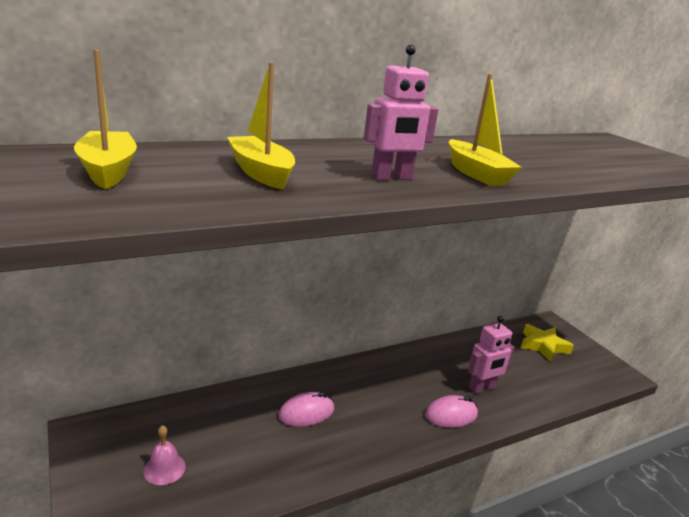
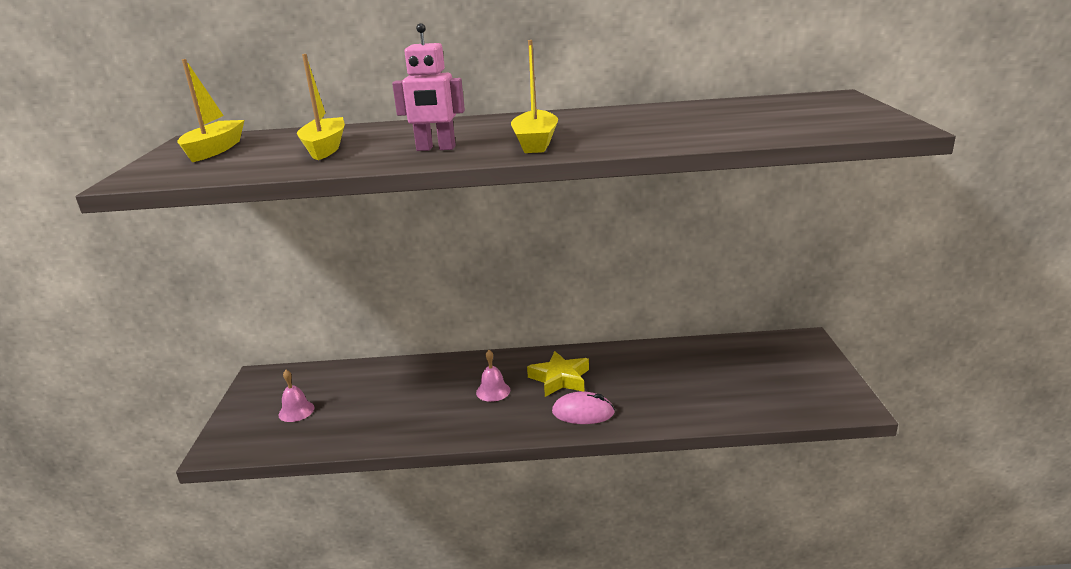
camera: 30 degrees right, 0 degrees up
(306, 412) = (441, 389): pink mouse -> none
(357, 406) = (493, 391): none -> pink bell
(482, 388) = (643, 394): pink robot -> none
(543, 346) = (767, 363): yellow star -> yellow star (560, 379)

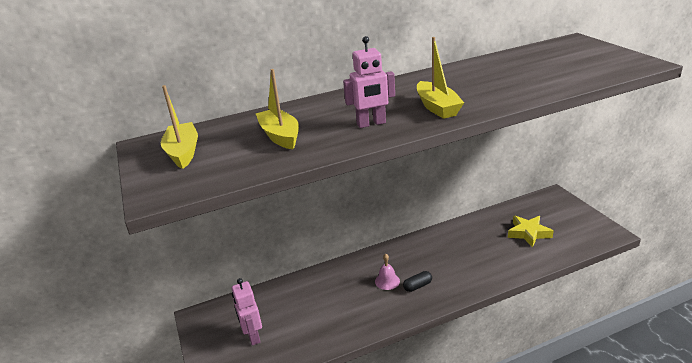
camera: 20 degrees left, 5 degrees up
(296, 411) = (253, 336): pink bell -> pink robot
(525, 406) = (417, 286): none -> black capsule
(560, 379) = (425, 260): yellow star -> yellow star (528, 233)
(583, 412) = (459, 280): pink mouse -> none

